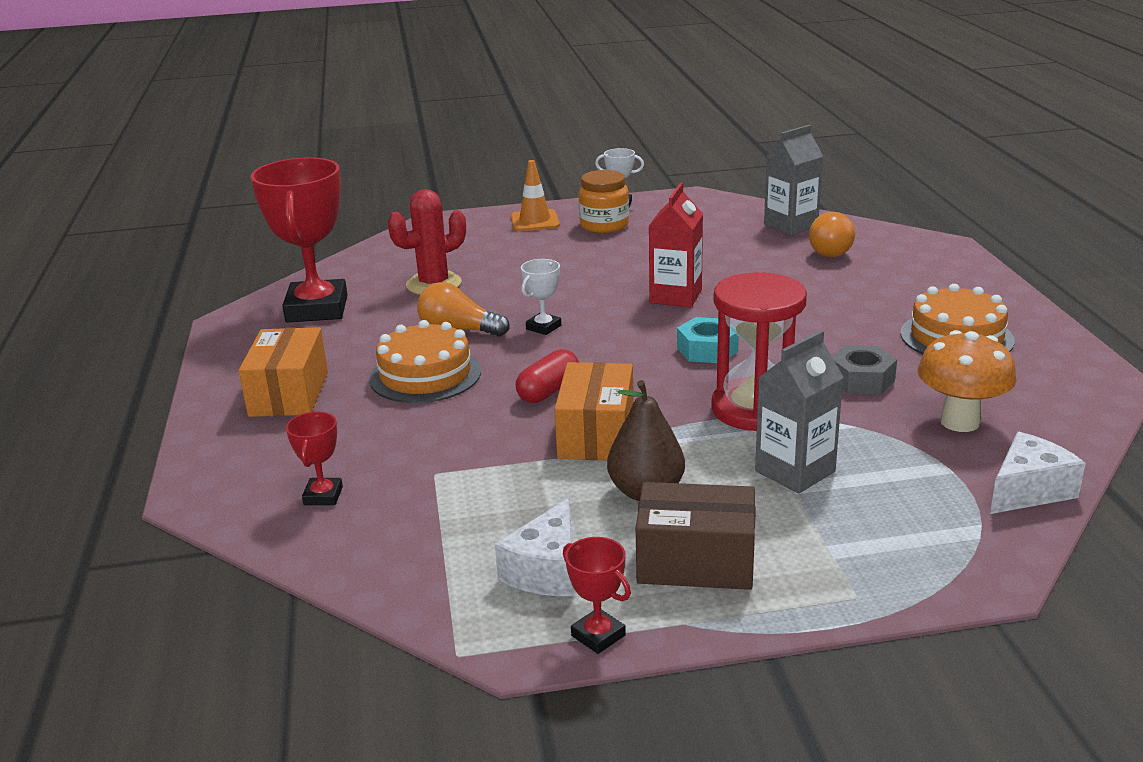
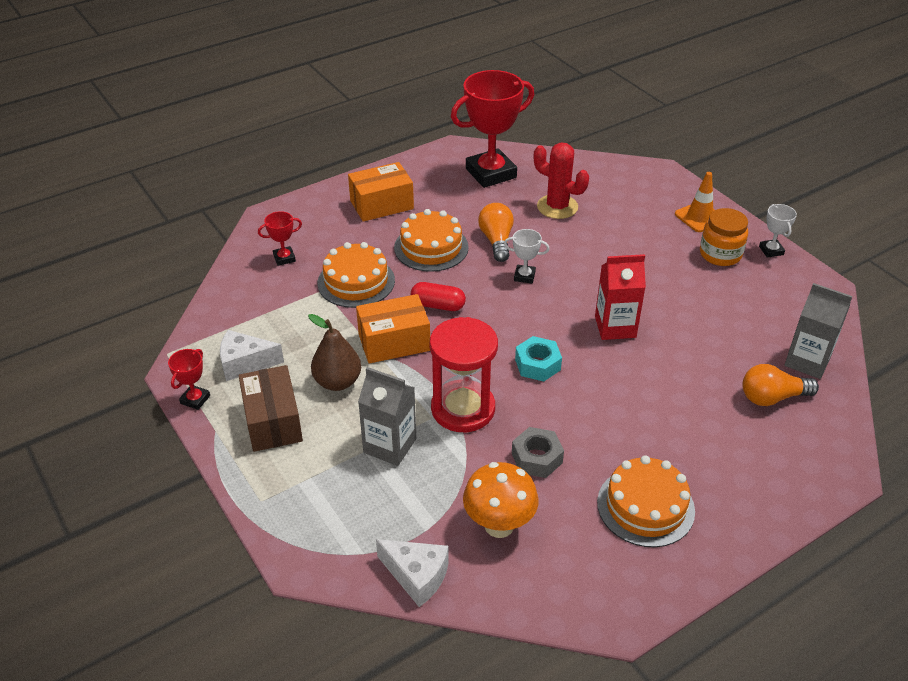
camera: 65 degrees right, 15 degrees up
(442, 442) = (356, 281): none -> orange cake

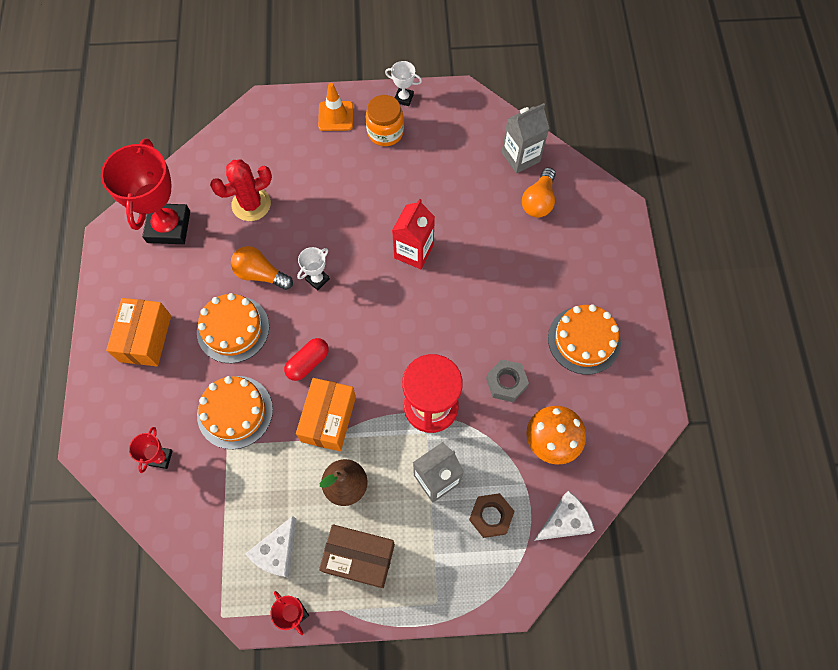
camera: 60 degrees left, 25 degrees up
(379, 507) = (490, 516): none -> brown nut
(537, 364) = (418, 328): turquoise nut -> none

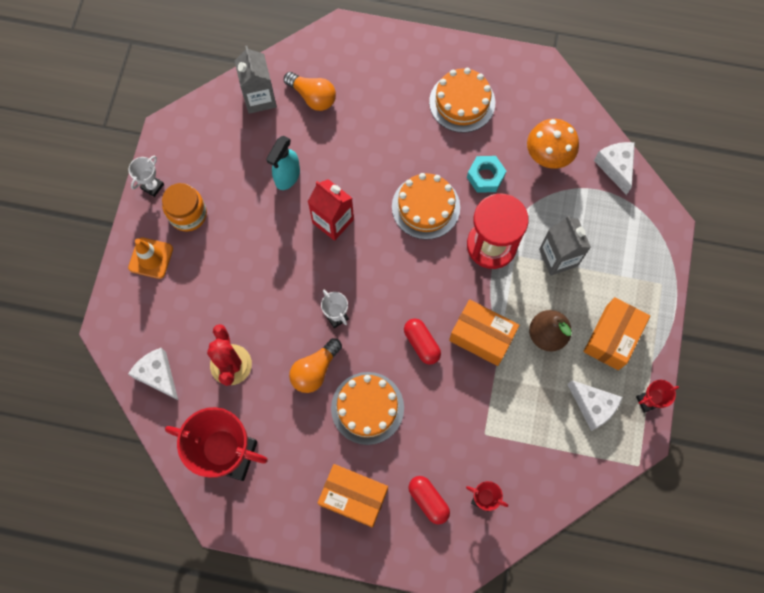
camera: 75 degrees left, 5 degrees up
(152, 406) = (428, 500): none -> red capsule
(229, 152) = (158, 375): none -> white cheese
(235, 412) = (454, 421): orange cake -> orange cake (426, 207)
(359, 558) = (612, 338): brown box -> orange box
(447, 201) = (287, 177): none -> turquoise spray bottle
(490, 516) = (599, 222): brown nut -> none
(506, 383) = (485, 177): grey nut -> turquoise nut

